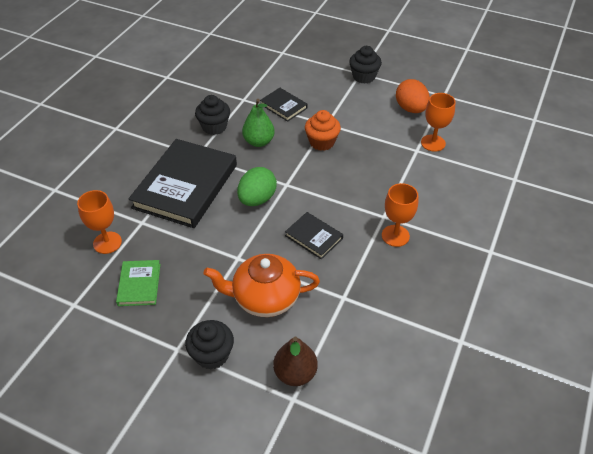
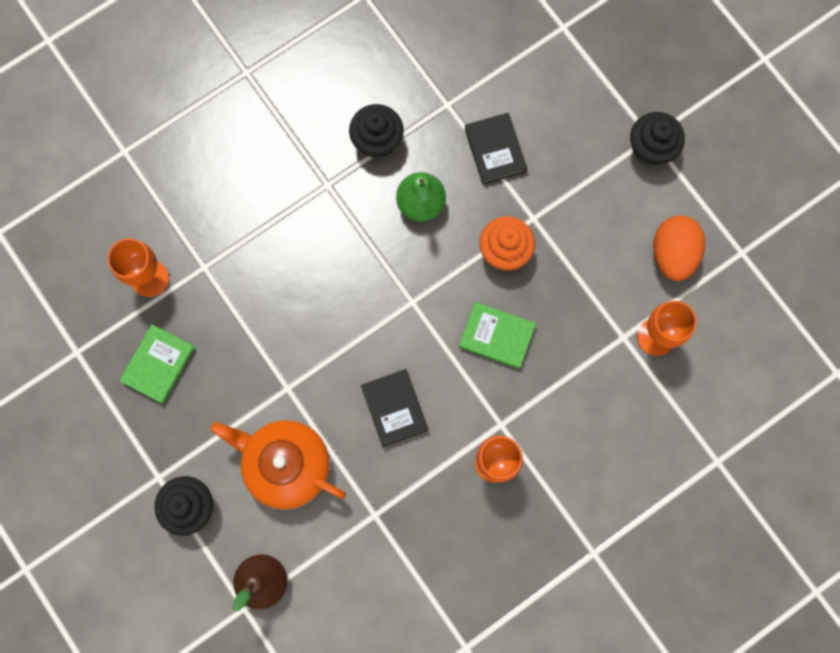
camera: 30 degrees right, 30 degrees up
(185, 186) = (285, 234): black book -> none
(257, 199) = (361, 307): green egg -> none
(347, 178) = (496, 336): none -> green book

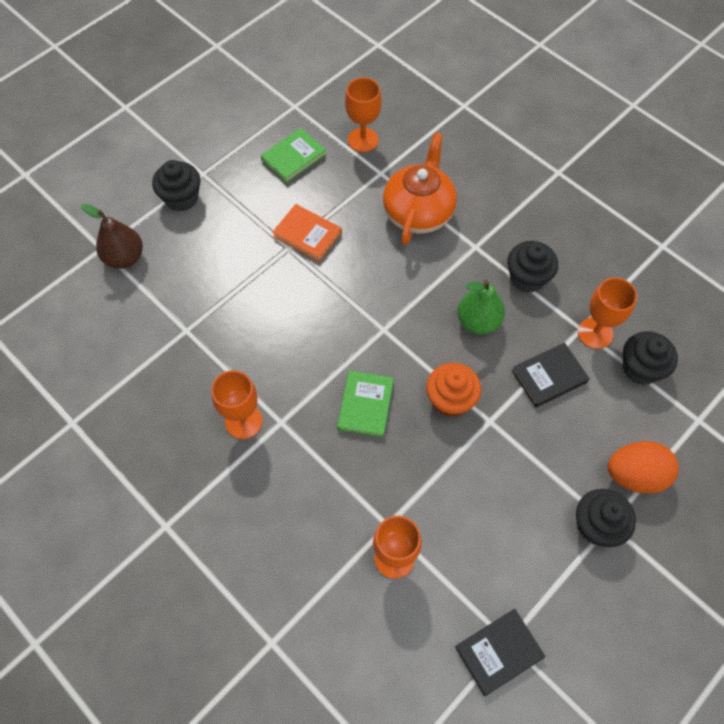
camera: 80 degrees right, 15 degrees down
(158, 364) = (294, 157): green book -> green book turned 60 degrees counterclockwise
(274, 364) = (307, 234): none -> orange book
(286, 465) = (222, 257): orange teapot -> orange teapot (418, 212)
(394, 408) = (283, 330): black book -> black book (499, 652)
(455, 92) = (595, 333): none -> orange goblet
(501, 62) = (640, 368): none -> black cupcake
(672, 254) = (487, 564): orange egg -> orange egg (635, 475)

